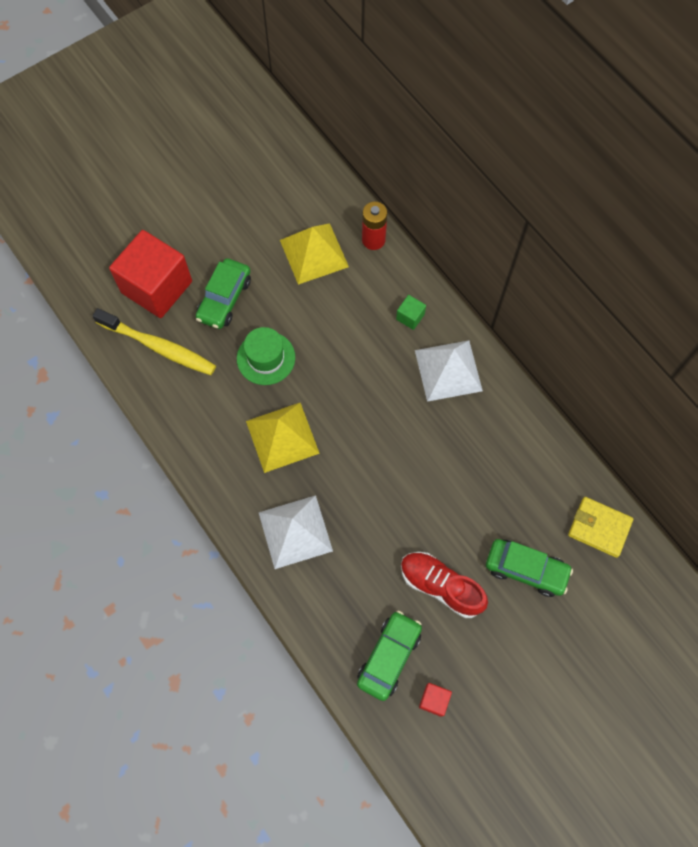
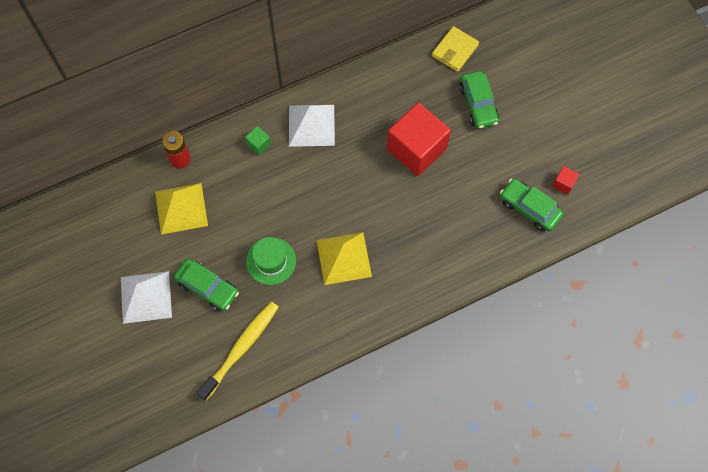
camera: 80 degrees left, 0 degrees up
(157, 287) = (182, 344): red cube -> red cube (416, 149)
(295, 531) = (424, 260): white pyramid -> white pyramid (146, 297)
(440, 586) = (482, 163): red shoe -> none
(526, 569) = (478, 104): green car -> green car turned 135 degrees clockwise

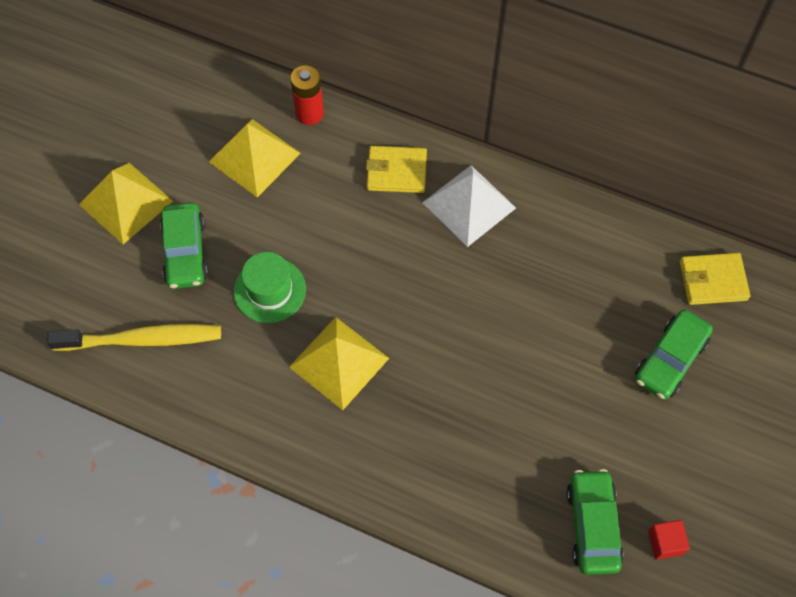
camera: 50 degrees right, 5 degrees down
(146, 297) = (125, 202): white pyramid -> yellow pyramid
(258, 144) = (396, 172): green cube -> yellow wallet
(416, 149) = (546, 336): red cube -> none

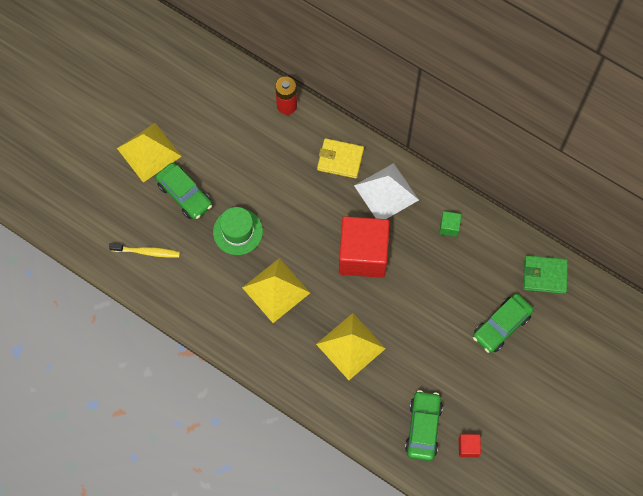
camera: 10 degrees right, 5 degrees up
(142, 339) = (147, 252): yellow toothbrush -> yellow toothbrush, size x0.61
(185, 252) = (185, 195): green car -> green car turned 45 degrees counterclockwise
(254, 157) = (243, 133): yellow pyramid -> yellow pyramid (351, 346)
(453, 293) = (363, 255): none -> red cube
(566, 237) = (449, 227): none -> green cube
(713, 281) = (544, 275): yellow wallet -> green wallet

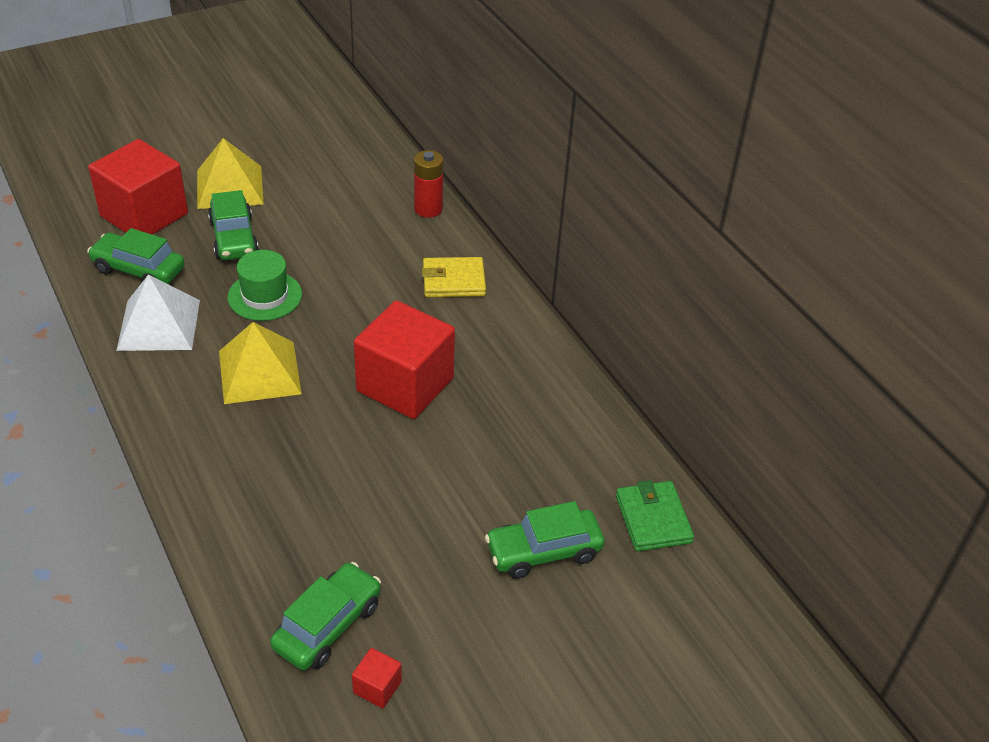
camera: 25 degrees right, 25 degrees down
(114, 205) = (144, 215): none -> red cube
(147, 252) = (138, 270): yellow toothbrush -> green car
(340, 159) = (453, 281): yellow wallet -> yellow wallet turned 45 degrees counterclockwise
(351, 346) = (305, 476): yellow pyramid -> none
(386, 192) = (488, 335): white pyramid -> white pyramid (158, 325)
(449, 227) = (548, 405): green cube -> none
(544, 275) = (653, 519): green wallet -> green wallet turned 45 degrees clockwise

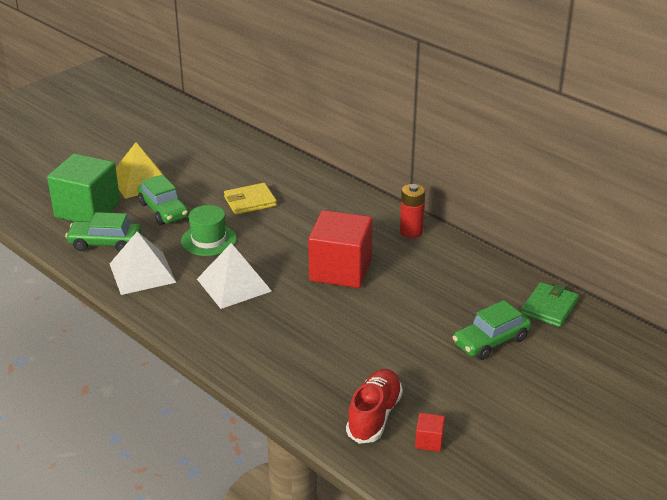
camera: 15 degrees left, 10 degrees down
(144, 215) = (87, 210): red cube -> green cube
(259, 372) = (234, 285): yellow pyramid -> white pyramid
(327, 625) = (374, 416): green car -> red shoe
(428, 209) = (292, 166): red battery -> red battery (411, 232)
(453, 281) = (336, 204): yellow wallet -> yellow wallet (250, 201)
(653, 519) = (549, 307): green wallet -> green wallet turned 60 degrees clockwise

